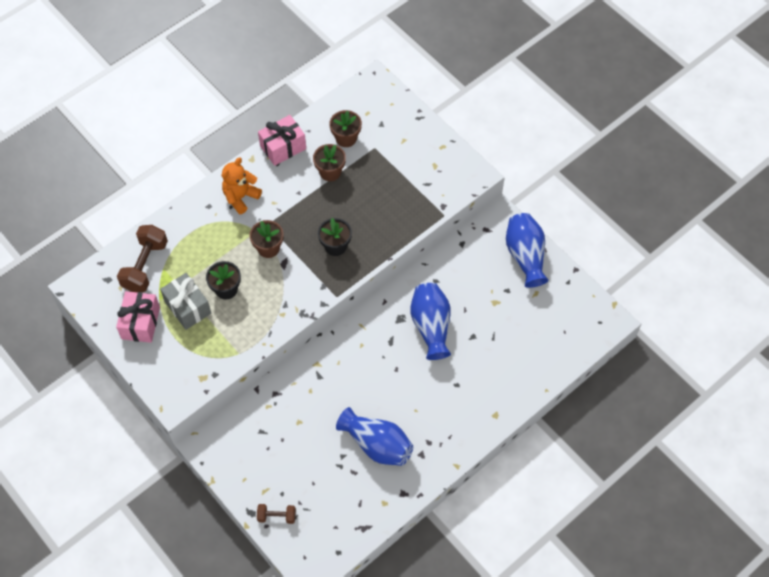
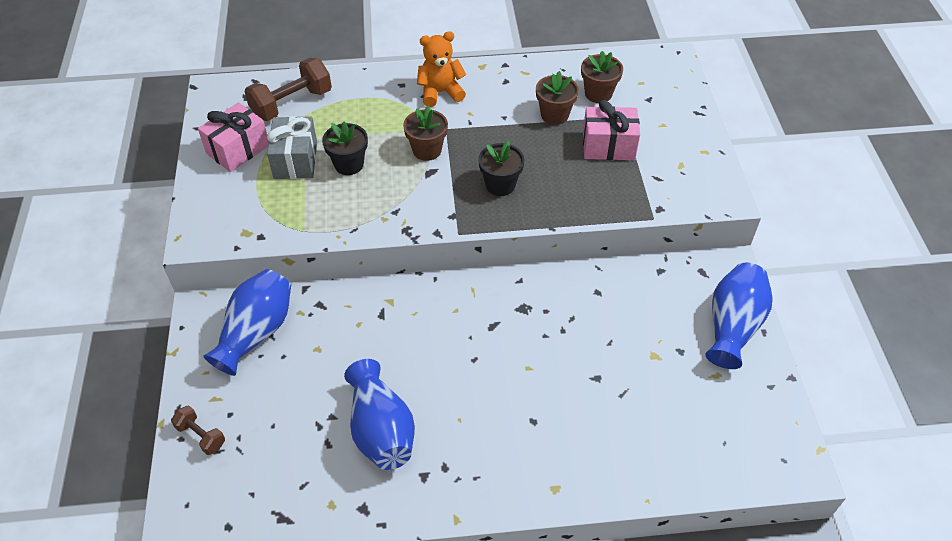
camera: 35 degrees right, 10 degrees down
(283, 147) = (523, 71): pink gift -> pink gift (608, 146)
(431, 326) = (553, 337): blue vase -> blue vase (256, 332)

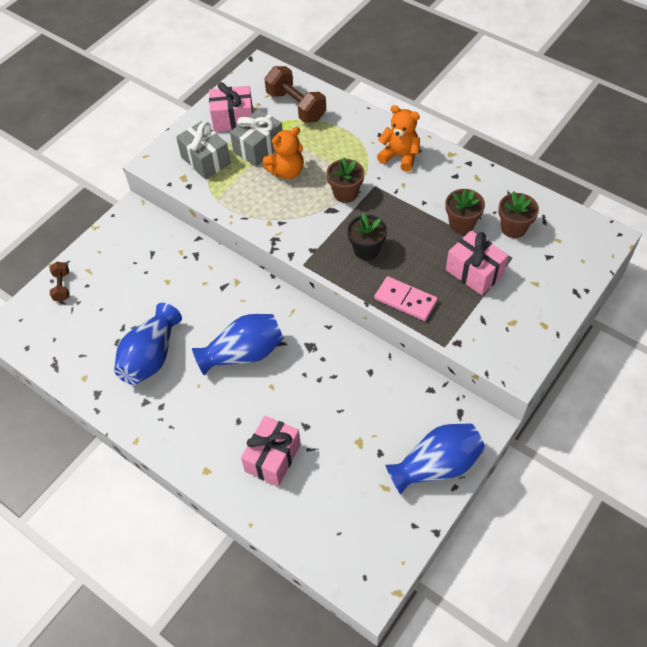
camera: 45 degrees right, 5 degrees up
(251, 202) = (205, 160): none -> grey gift
(256, 332) = (146, 247): blue vase -> blue vase (244, 353)
(292, 104) = (296, 106): brown dumbbell -> brown dumbbell turned 45 degrees clockwise
(349, 164) = (287, 171): black flower pot -> orange teddy bear
(581, 204) = (405, 300): none -> pink domino
(600, 427) = (272, 458): none -> pink gift

